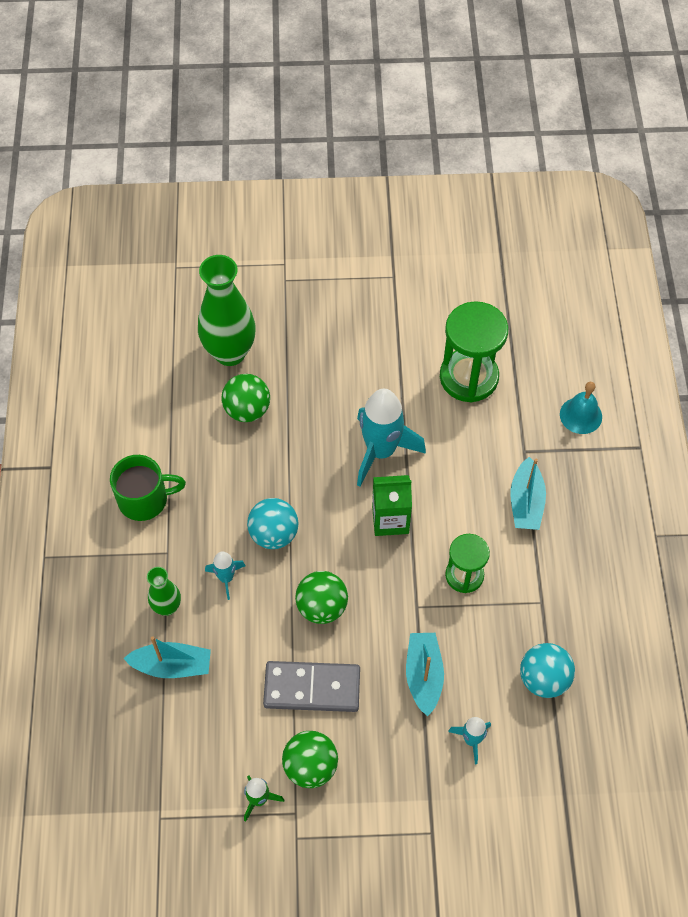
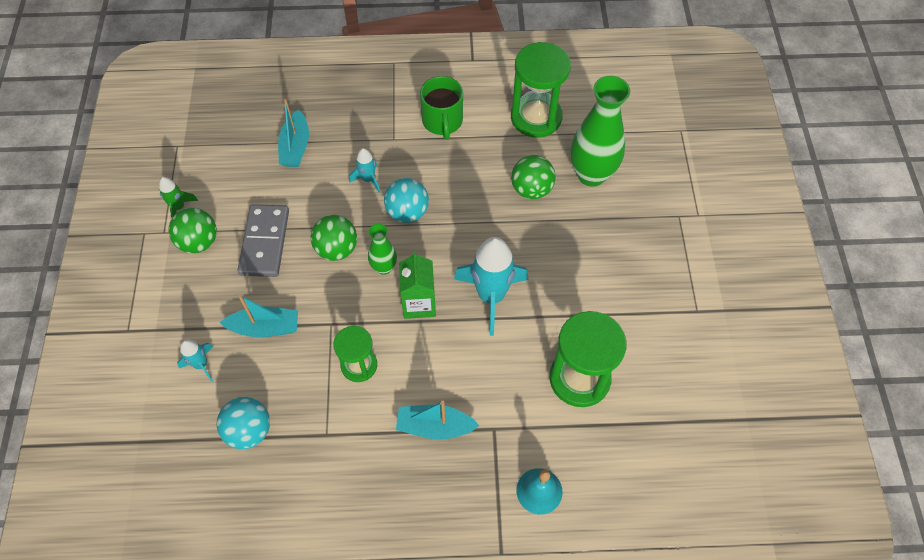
camera: 90 degrees right, 0 degrees up
(147, 402) = (536, 117): none -> green hourglass
(167, 607) = (345, 141): green vase -> green vase (384, 268)

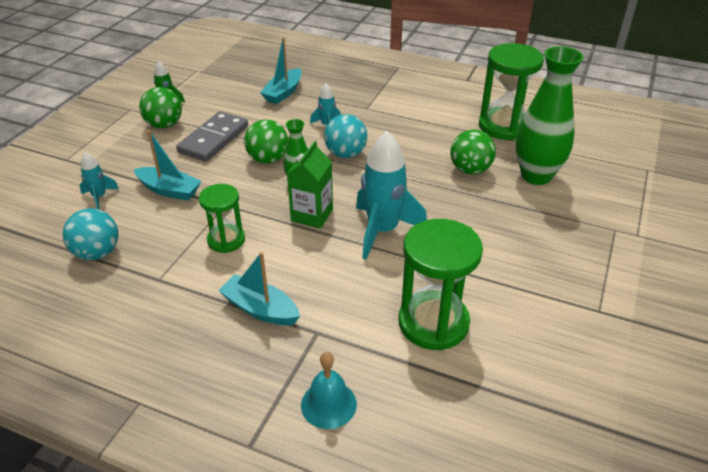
camera: 25 degrees right, 20 degrees down
(442, 121) = (416, 108): green mug -> none

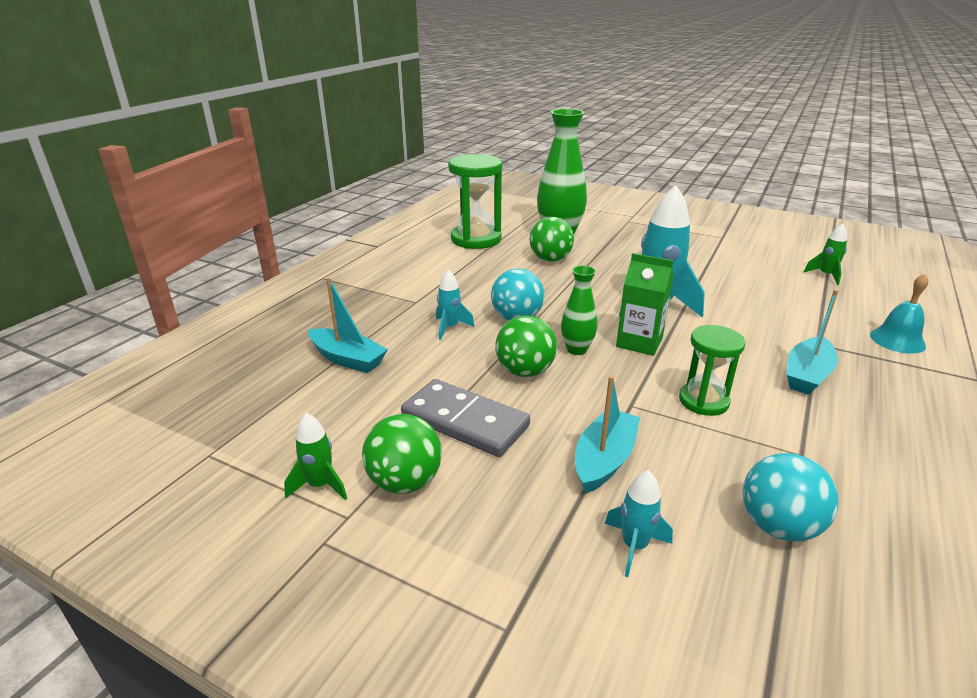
camera: 85 degrees left, 10 degrees down
(433, 323) = (771, 291): green hourglass -> none
(497, 390) = (826, 275): none -> green rocket

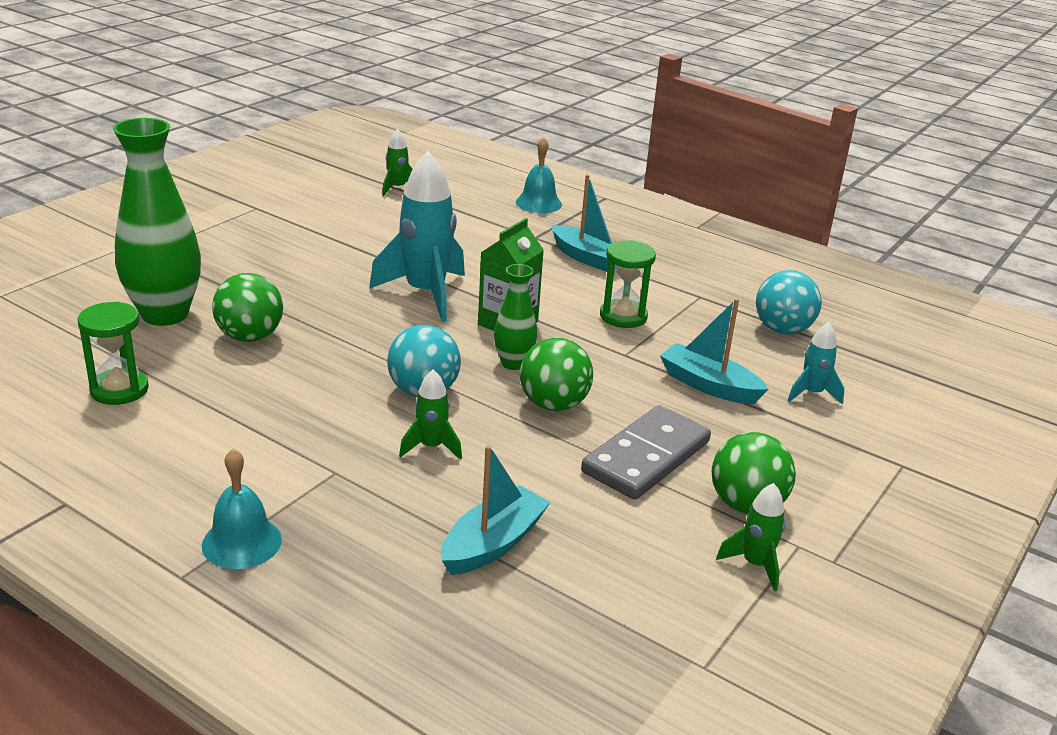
camera: 85 degrees left, 0 degrees up
(348, 286) = (241, 542): none -> turquoise bell
(450, 328) = (431, 447): turquoise rocket -> green rocket
(476, 239) = (119, 390): green hourglass -> green hourglass, size x0.60

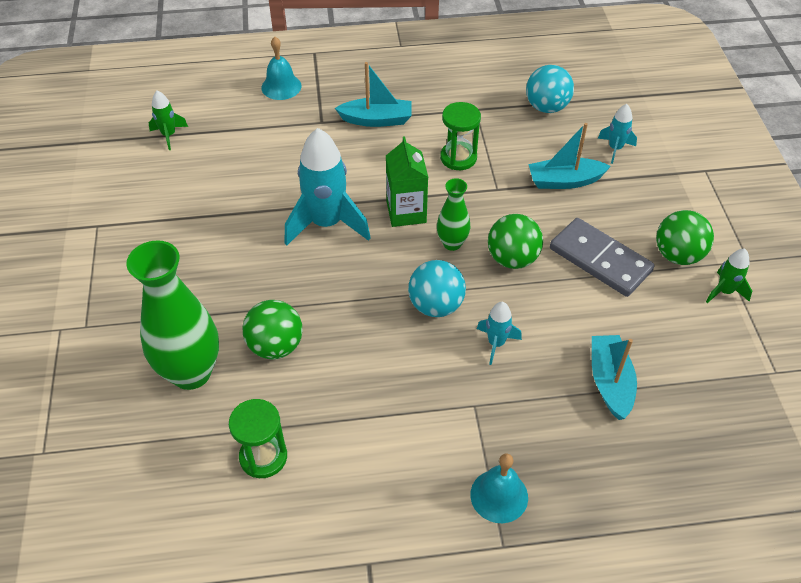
camera: 40 degrees left, 20 degrees up
(431, 447) = (496, 343): green rocket -> turquoise rocket
(646, 457) = (600, 260): grey domino -> grey domino turned 45 degrees counterclockwise

